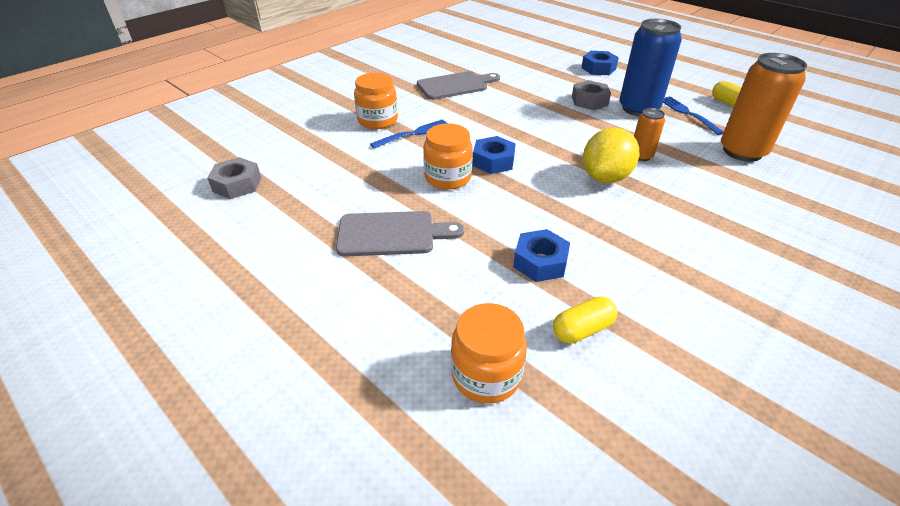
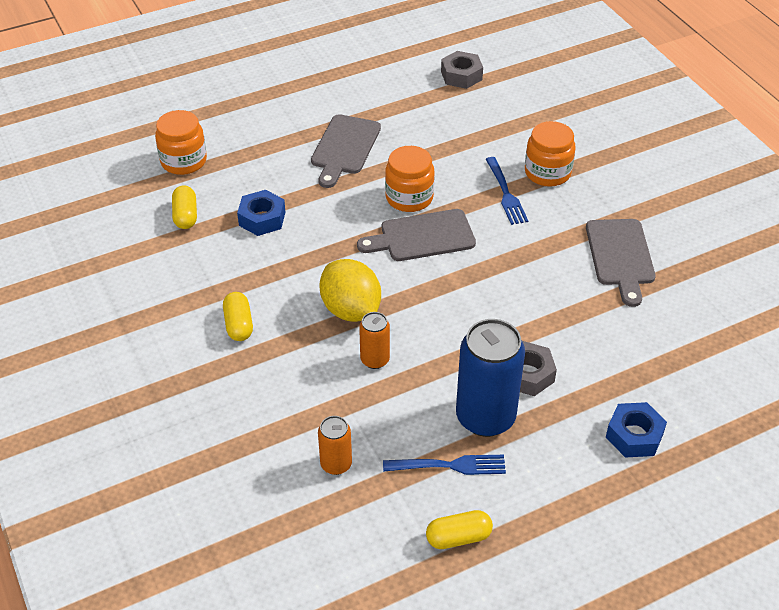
camera: 110 degrees right, 5 degrees up
(493, 161) = (422, 237): blue nut -> grey cutting board
(684, 233) = (238, 325): none -> yellow capsule
(742, 151) = (336, 464): orange can -> orange can, size x0.51

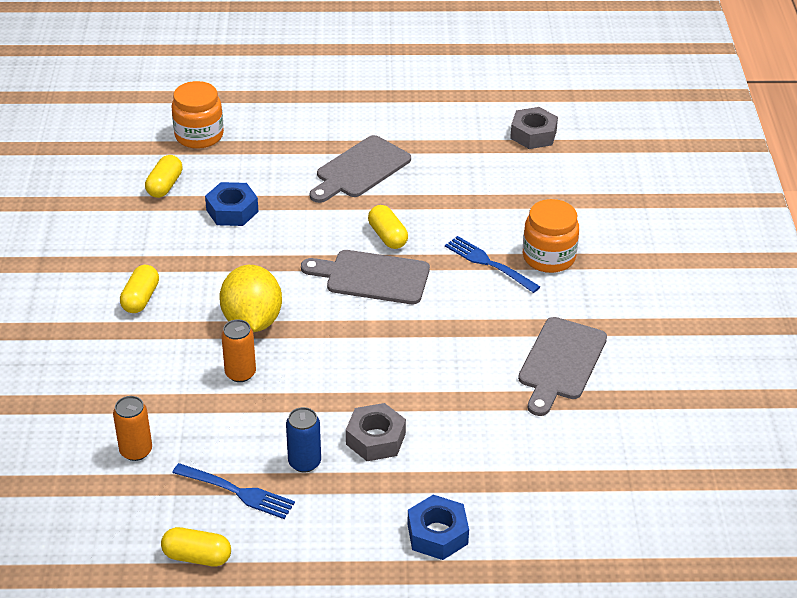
camera: 25 degrees right, 5 degrees down
(409, 198) = (387, 236): orange jar -> yellow capsule
(485, 417) = (304, 462): blue can -> blue can, size x0.51
(506, 193) = (489, 263): blue fork -> blue fork turned 120 degrees clockwise

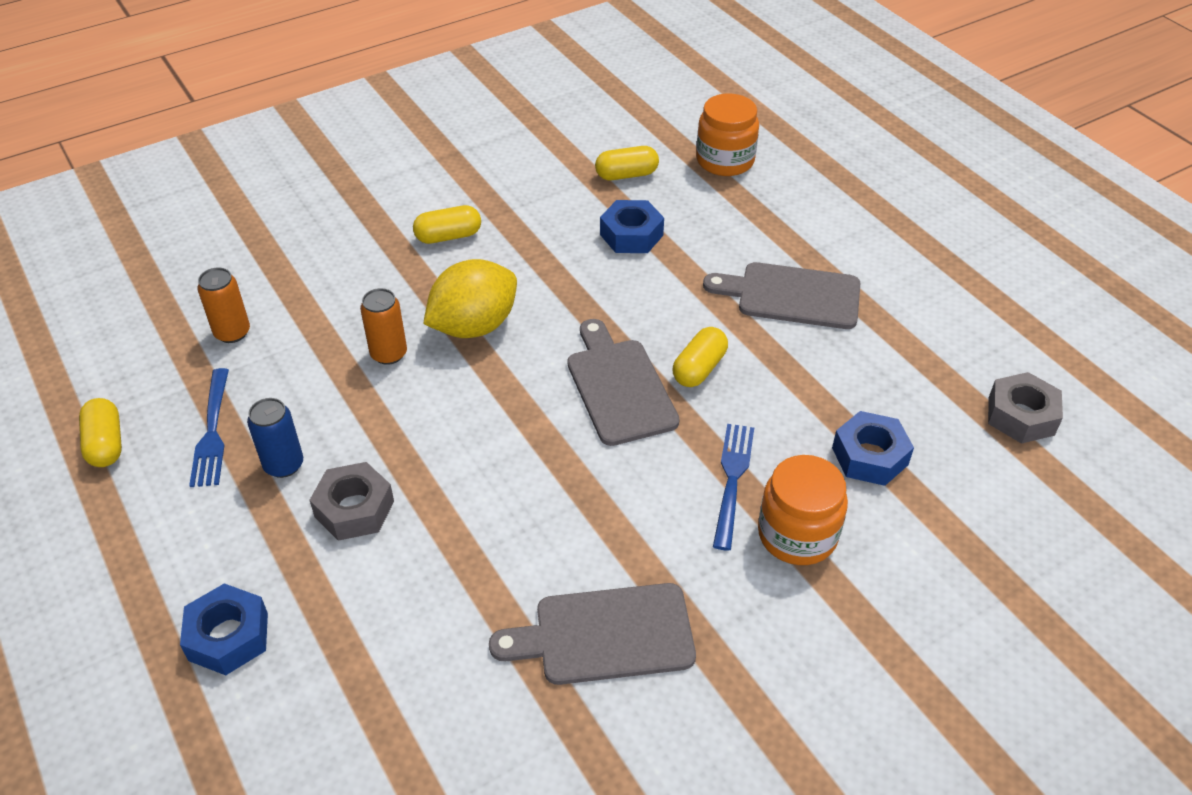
camera: 60 degrees right, 5 degrees up
(515, 203) = (870, 456): none -> blue nut

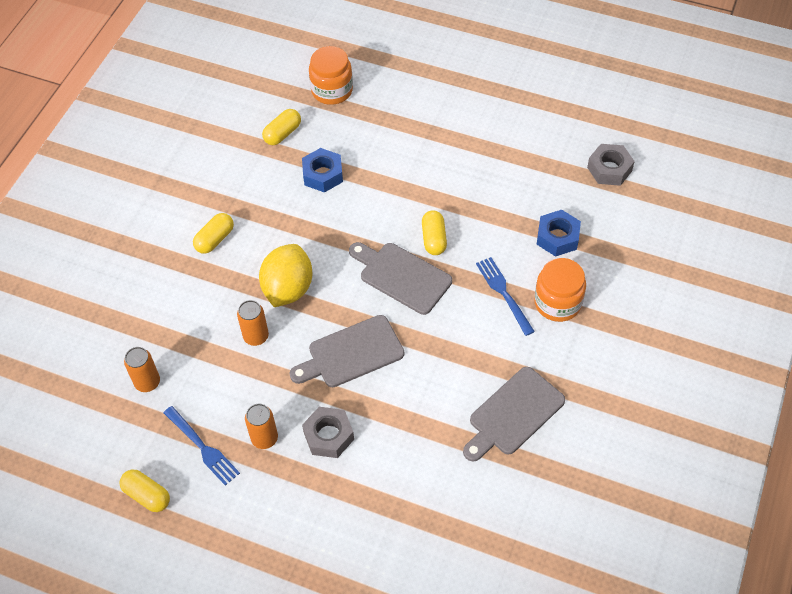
camera: 35 degrees left, 10 degrees up
(228, 636) = (332, 544): blue nut -> none
(284, 465) = (264, 438): blue can -> orange can
(792, 296) = (444, 163): grey cutting board -> grey cutting board (351, 353)

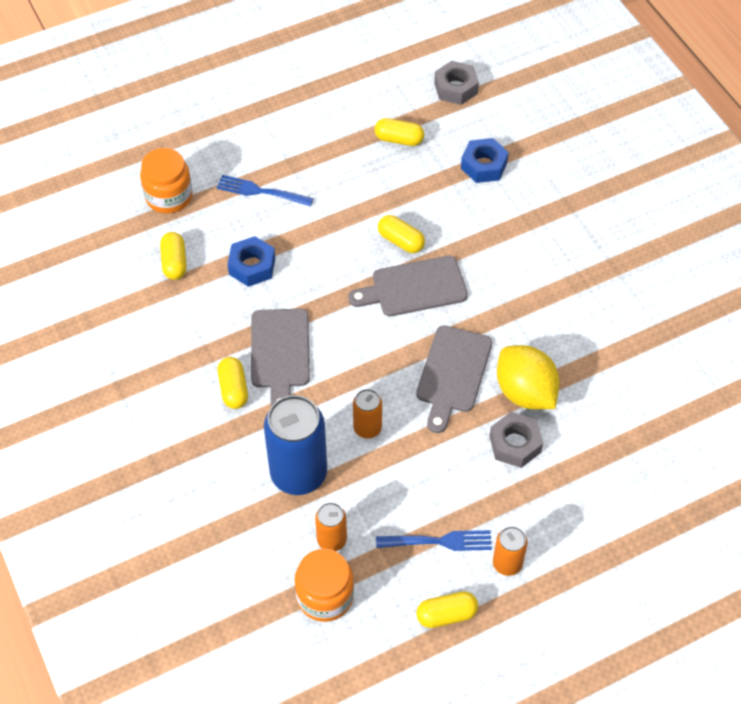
camera: 50 degrees left, 0 degrees up
(182, 325) = (298, 473): none -> blue can
(264, 438) = (473, 490): orange can -> orange can (507, 563)
(288, 289) = (343, 372): yellow lemon -> yellow lemon (525, 392)
(503, 293) = (499, 236): blue fork -> blue fork (261, 191)
(513, 414) = (612, 310): grey cutting board -> grey cutting board (280, 353)
(522, 172) = (399, 139): none -> yellow capsule
(557, 303) = (542, 210): orange jar -> orange jar (325, 596)

